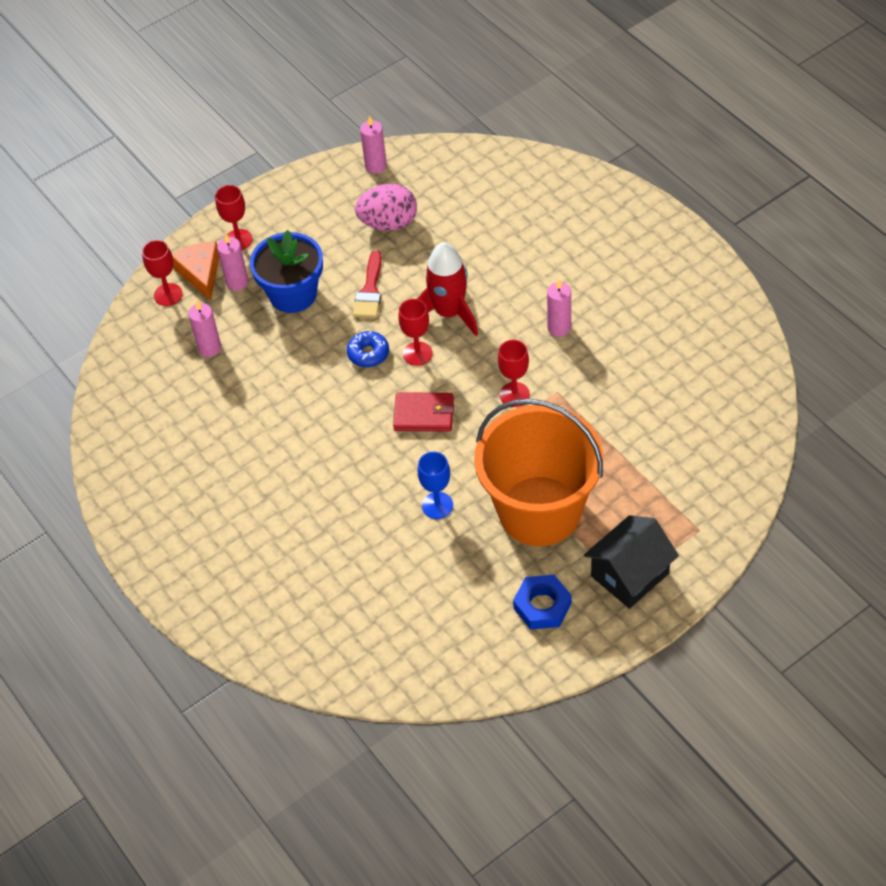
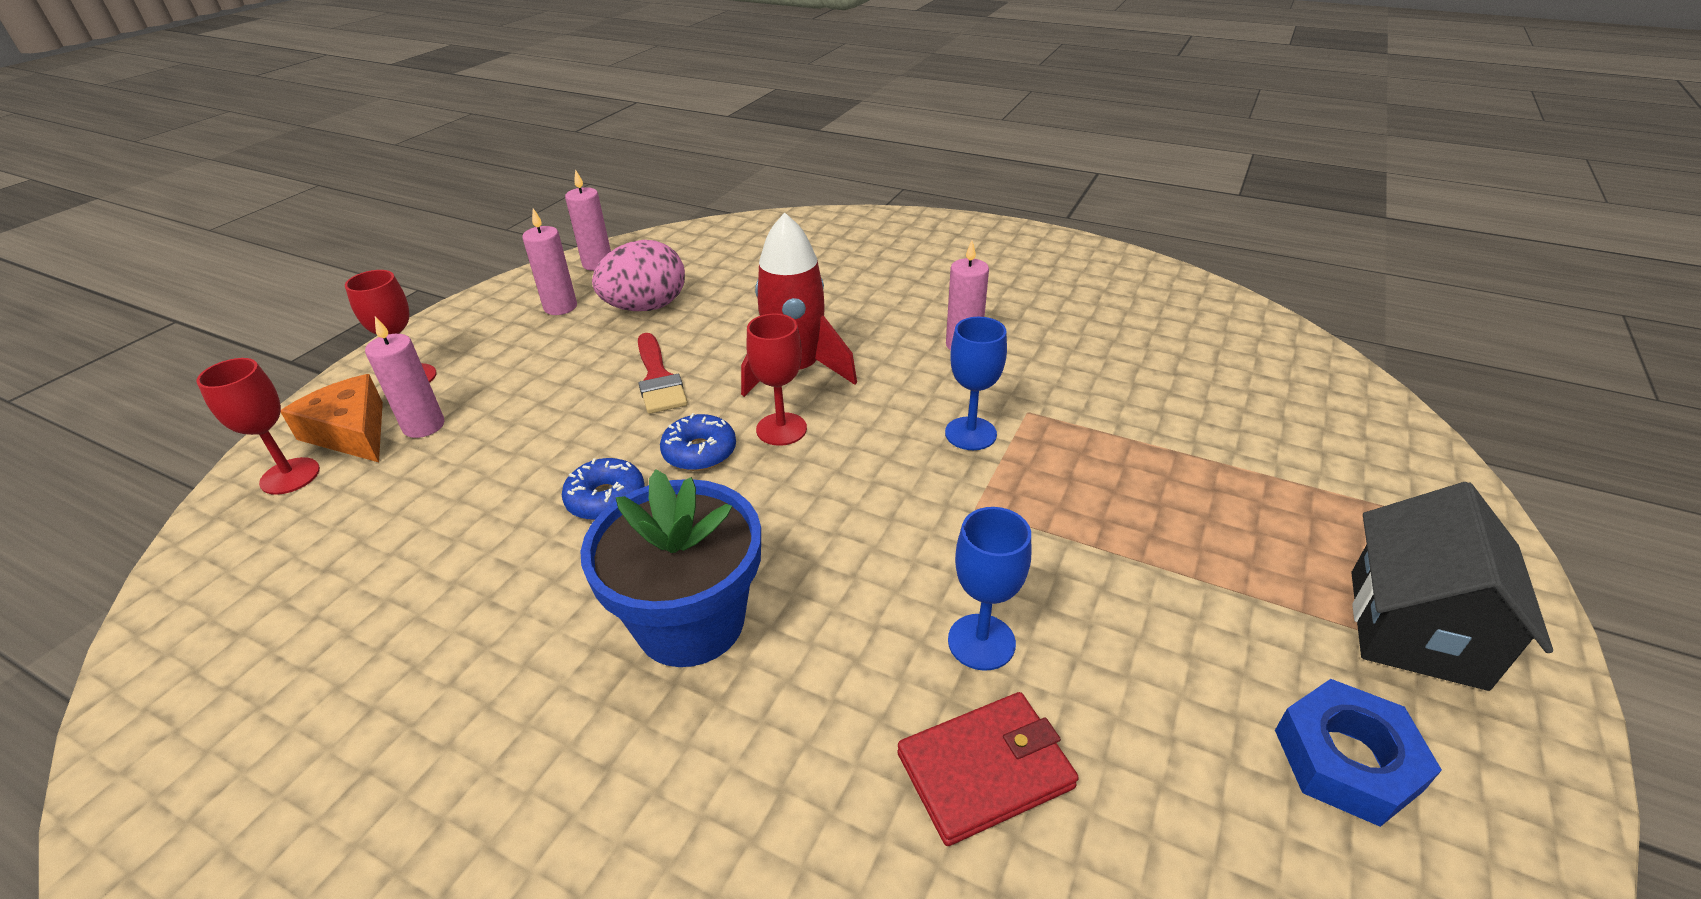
camera: 30 degrees left, 15 degrees down
(209, 348) = (392, 529): pink candle -> pink candle (560, 307)
(293, 294) = (531, 415): blue flower pot -> blue flower pot (690, 622)
(311, 366) = (606, 499): none -> blue donut
(424, 414) = (849, 504): red wallet -> red wallet (985, 770)
(514, 394) = (970, 433): red goblet -> blue goblet
(539, 511) = (1163, 581): orange bucket -> none

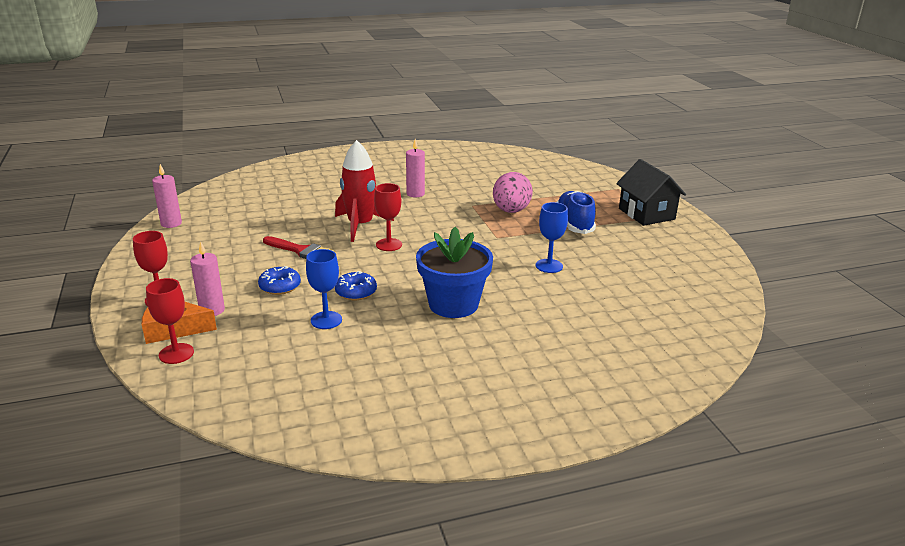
camera: 45 degrees left, 10 degrees down
(560, 307) = (188, 246): pink candle -> none
(646, 307) = (240, 230): pink egg -> pink egg (511, 211)
(699, 452) = (368, 264): blue donut -> blue donut (280, 286)
(970, 433) = (462, 219): blue goblet -> blue goblet (326, 320)
(985, 770) = (590, 289): red wallet -> none
(1185, 557) = (574, 223): none -> blue shoe
(1346, 759) = (663, 246): blue nut -> none

